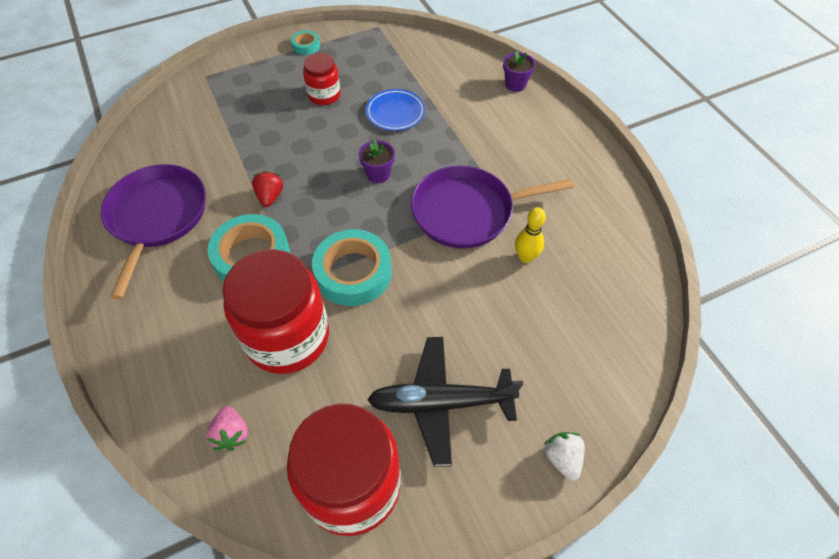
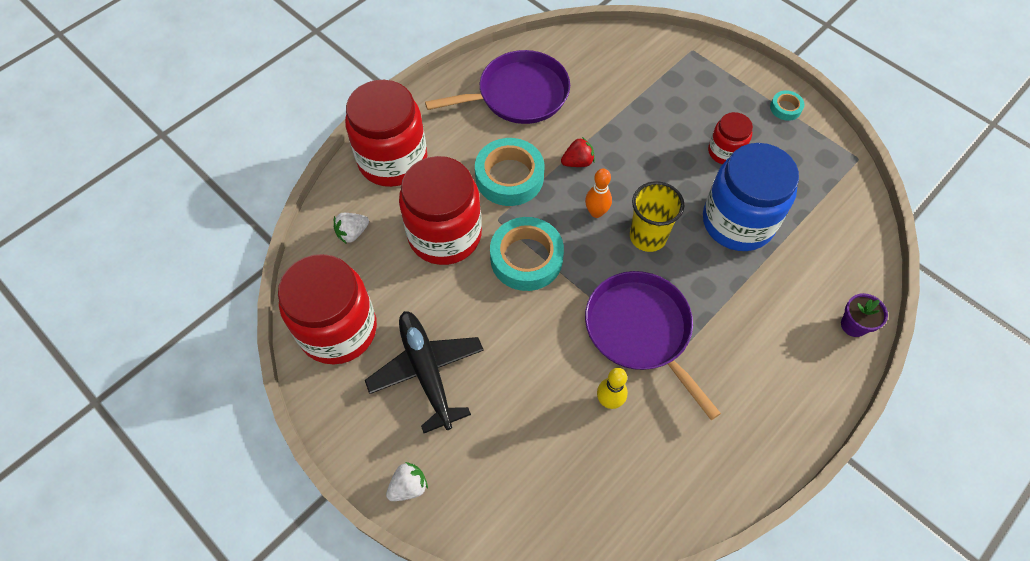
camera: 70 degrees right, 5 degrees up
(158, 361) = (392, 160): none -> red jar
(231, 434) = (352, 233): pink strawberry -> white strawberry
(333, 201) = (596, 212): none -> orange bowling pin
(378, 174) = (648, 236): purple flower pot -> yellow cup
(395, 113) = (738, 222): blue plate -> blue jar

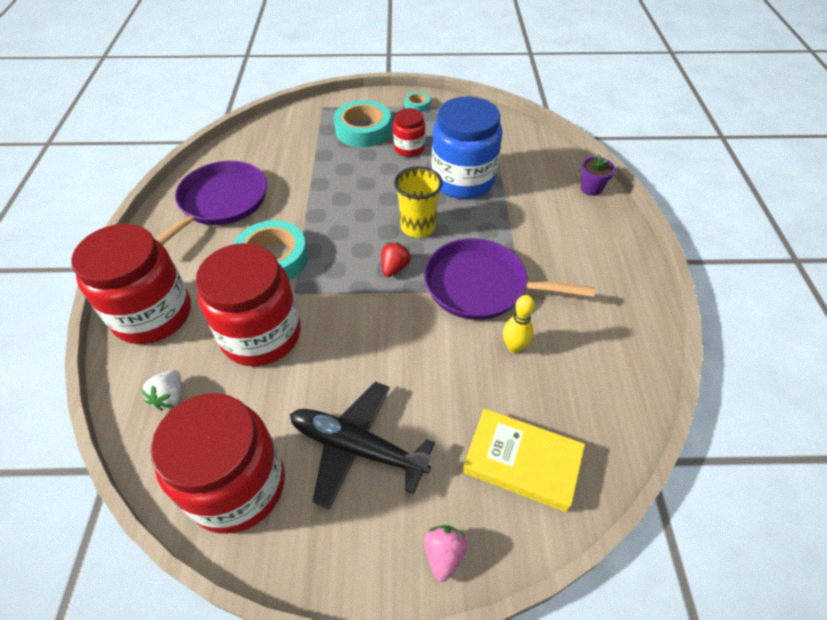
camera: 45 degrees left, 10 degrees down
(408, 486) = (443, 554): white strawberry -> pink strawberry
(518, 483) = (521, 462): none -> yellow book
(526, 258) = (347, 302): turquoise tape -> turquoise tape (363, 130)
(577, 162) = (316, 215): red strawberry -> red strawberry (394, 268)
(596, 212) = (365, 237): orange bowling pin -> none

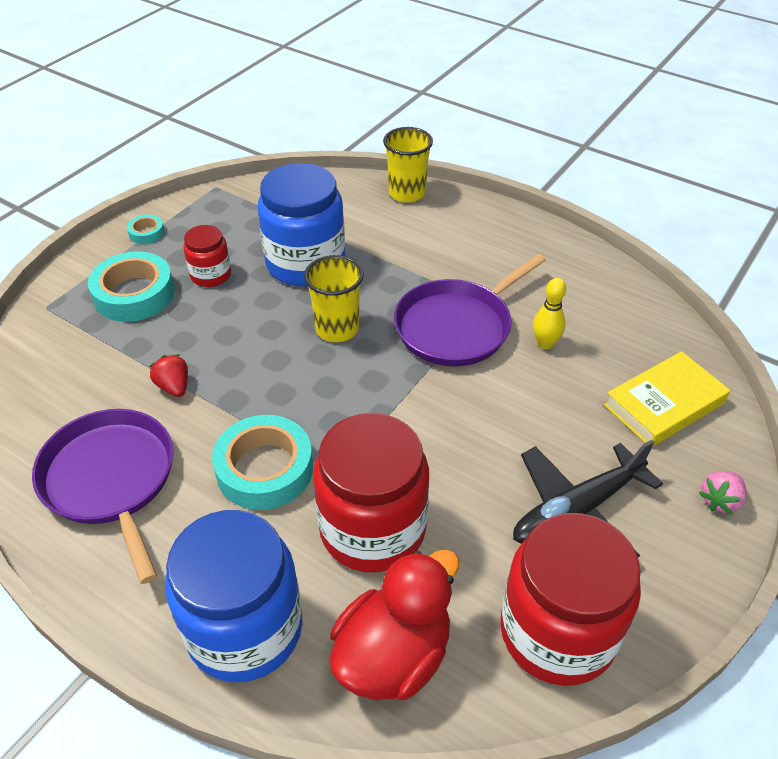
camera: 55 degrees left, 5 degrees down
(153, 314) = (245, 629): red jar -> blue jar
(170, 396) = (393, 655): white strawberry -> red duck
(394, 268) = (377, 374): red strawberry -> red strawberry (174, 387)
(443, 554) = (720, 500): pink strawberry -> pink strawberry turned 90 degrees counterclockwise
(591, 188) = (407, 193): purple flower pot -> yellow cup

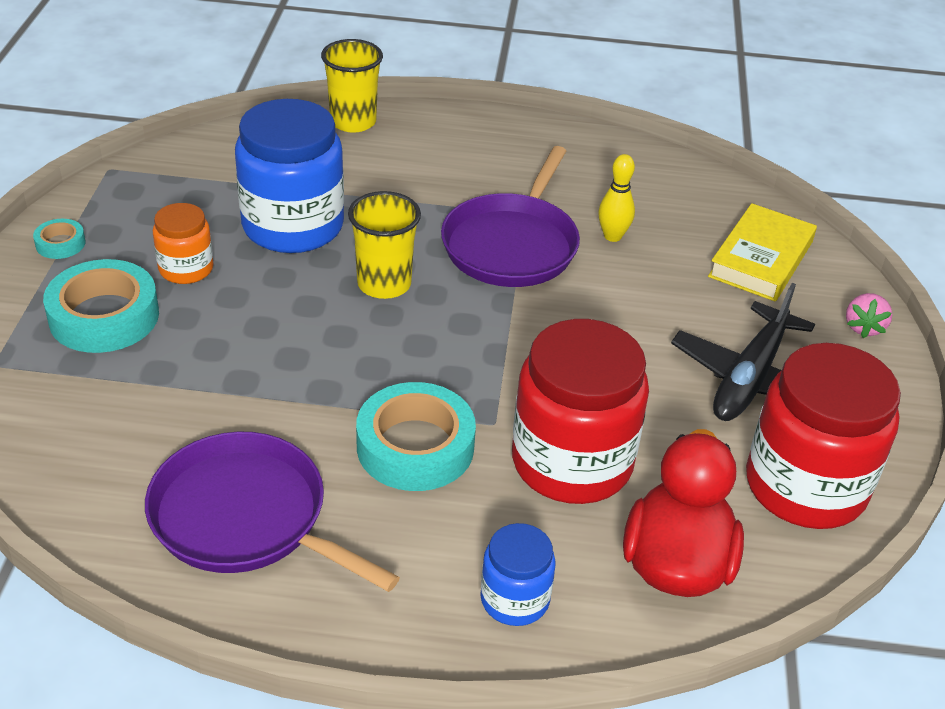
camera: 30 degrees left, 5 degrees down
(174, 387) = (241, 399): red strawberry -> none
(211, 275) = (186, 269): red jar -> orange jar
(245, 629) = (514, 599): blue jar -> blue jar, size x0.51

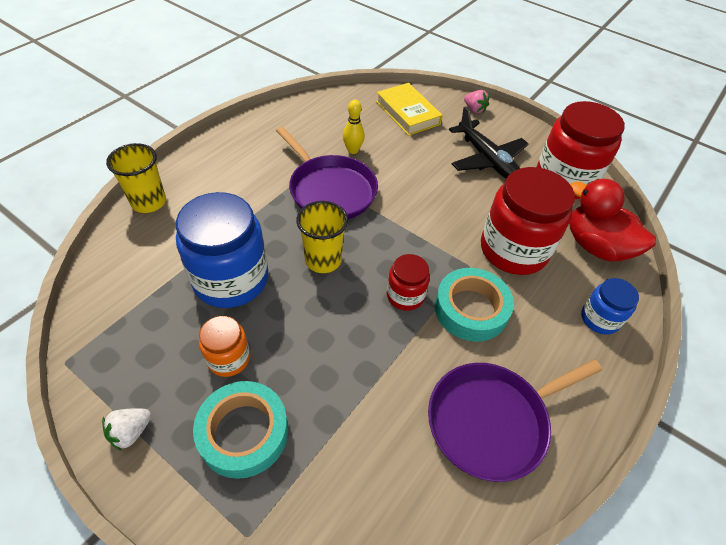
camera: 60 degrees left, 10 degrees up
(60, 244) = (131, 432): turquoise tape -> white strawberry
(387, 375) = (405, 295): none -> red jar

